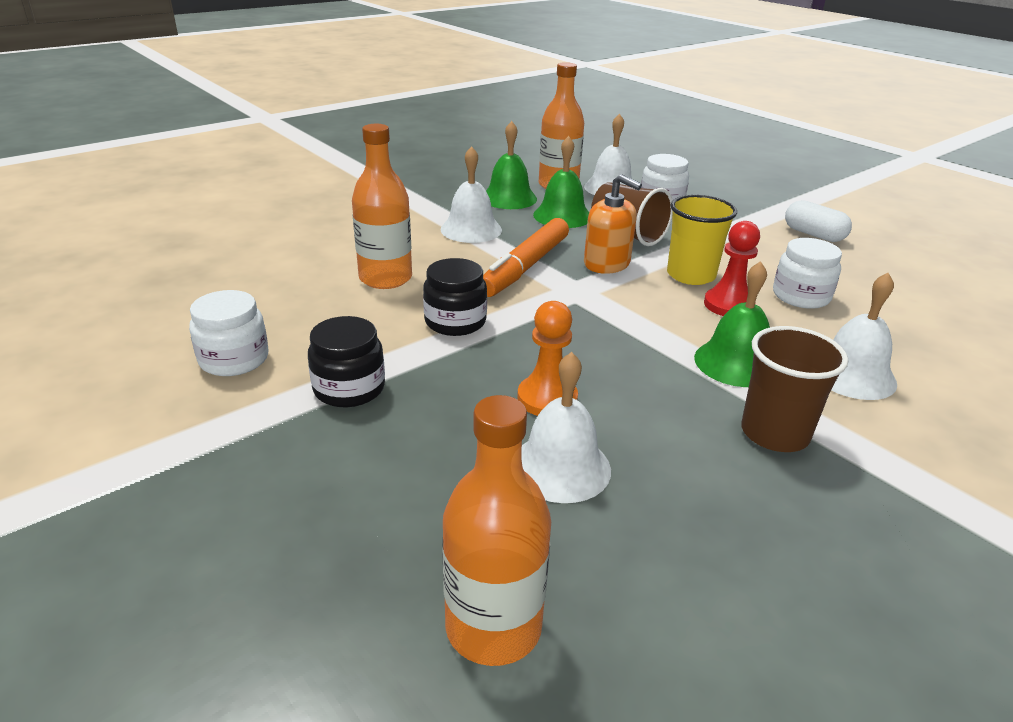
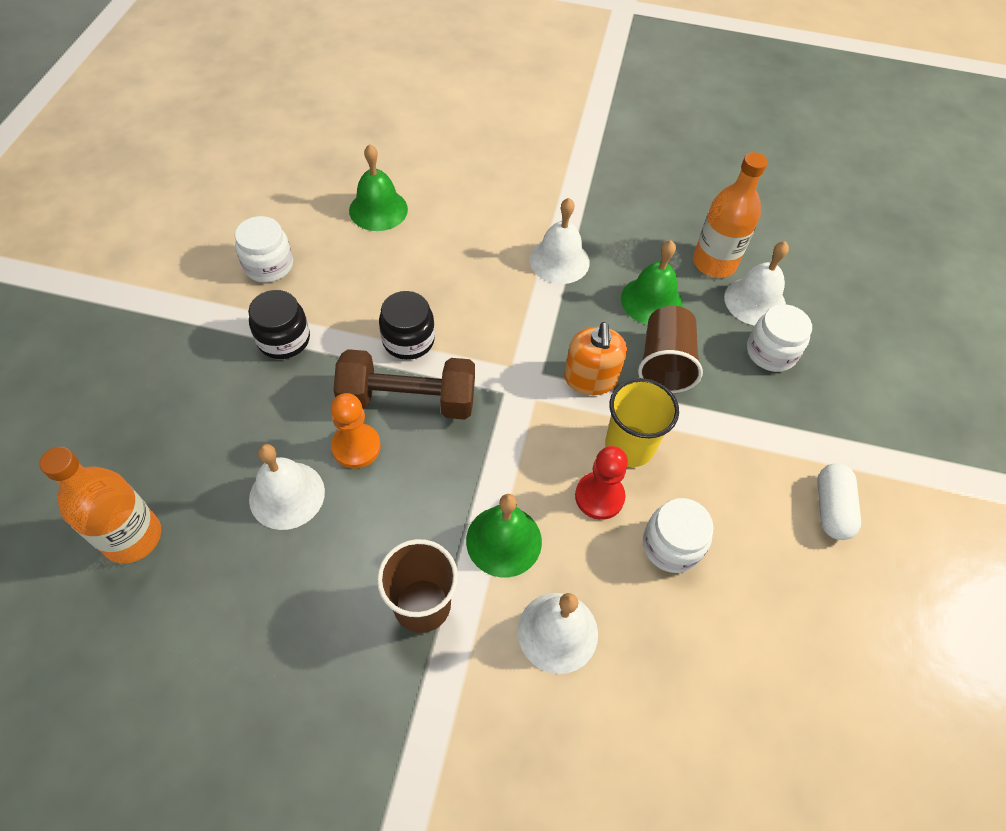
camera: 50 degrees right, 25 degrees up
(385, 278) = (431, 265): orange bottle -> none
(509, 198) = (646, 247): green bell -> green bell (378, 209)
(525, 267) = (529, 330): orange marker -> none
(525, 349) = (408, 400): none -> brown dumbbell

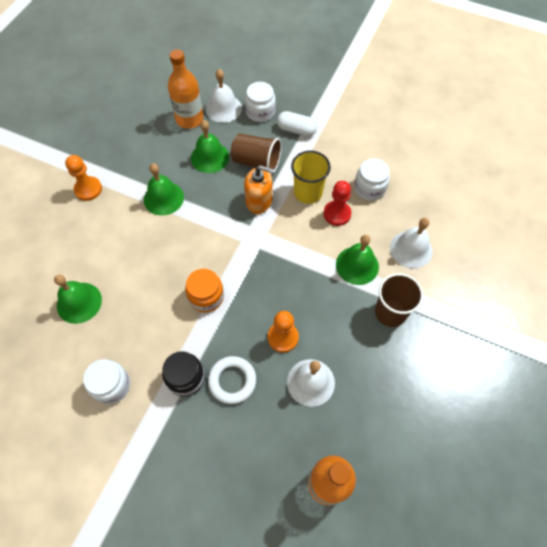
camera: 75 degrees left, 5 degrees up
(283, 393) = (232, 381): none -> white ring
(408, 340) = (206, 297): black jar -> orange jar
(408, 400) = (254, 303): brown dumbbell -> none
(549, 179) = (88, 189): none -> orange pawn
(559, 260) = (163, 198): white bell -> green bell
(831, 508) = (358, 116): white capsule -> white capsule (296, 130)

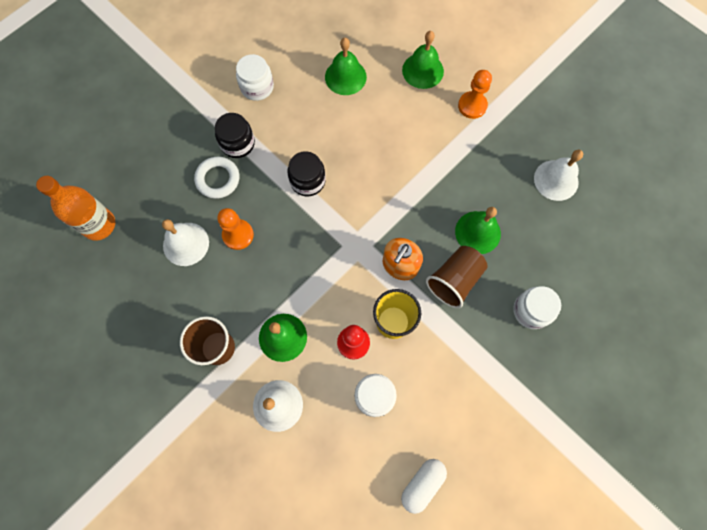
camera: 110 degrees right, 10 degrees up
(163, 198) = (437, 172): green bell -> green bell (422, 70)
(189, 119) = (542, 226): orange bottle -> none
(206, 297) = (307, 181): orange jar -> black jar
(223, 108) = (549, 269): white bell -> white bell (556, 180)
(296, 130) = (489, 344): white capsule -> white capsule (422, 484)

